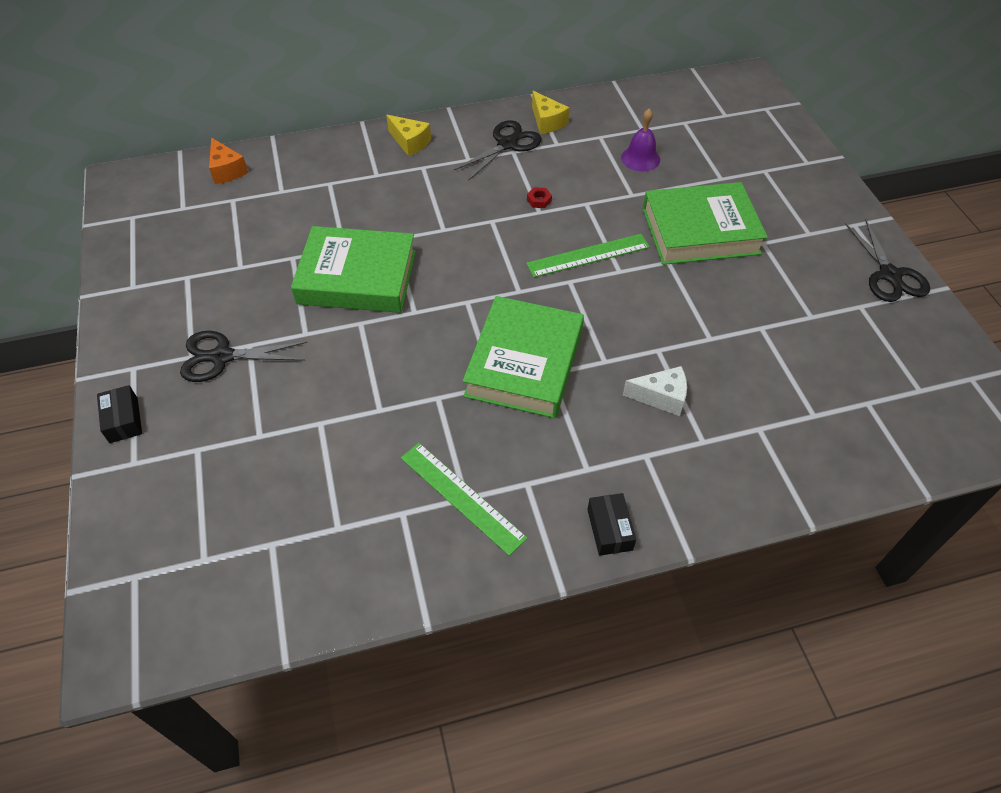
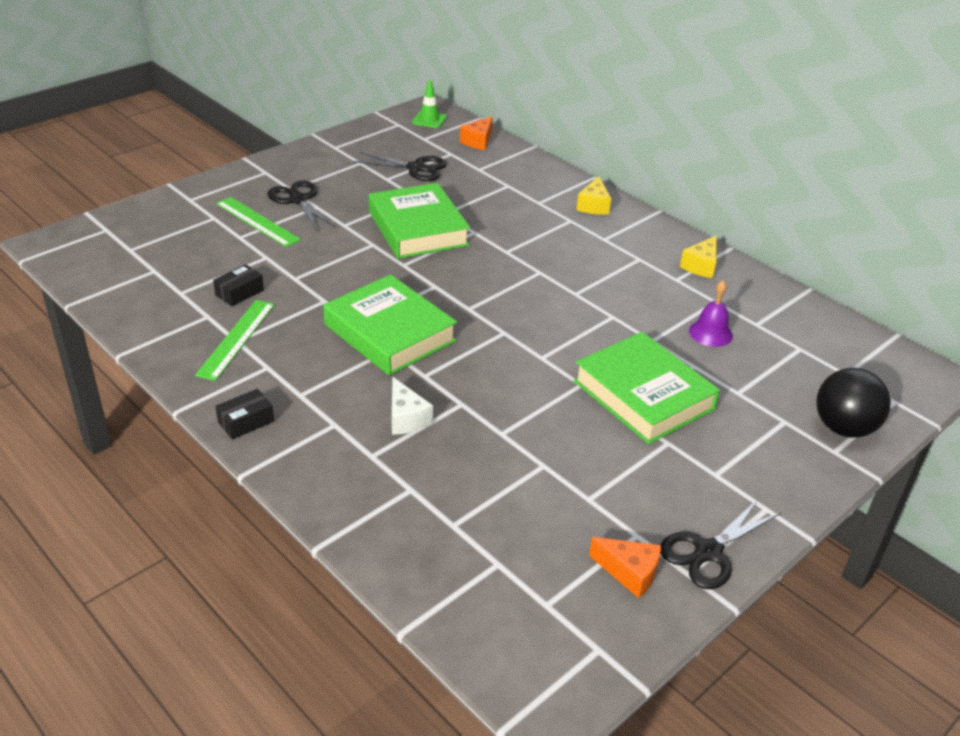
camera: 60 degrees right, 15 degrees down
(123, 420) = (221, 184): black box -> black box (239, 293)
(147, 189) = (429, 120): none -> green traffic cone
(507, 144) = (646, 253): black scissors -> black scissors (416, 168)
(524, 363) = (390, 333): green book -> green book turned 60 degrees clockwise
(539, 200) = (589, 289): red nut -> none
(588, 255) = (545, 334): green ruler -> green ruler (257, 221)
(784, 146) = (843, 428): none -> black ball
(899, 327) = (629, 573): none -> orange cheese

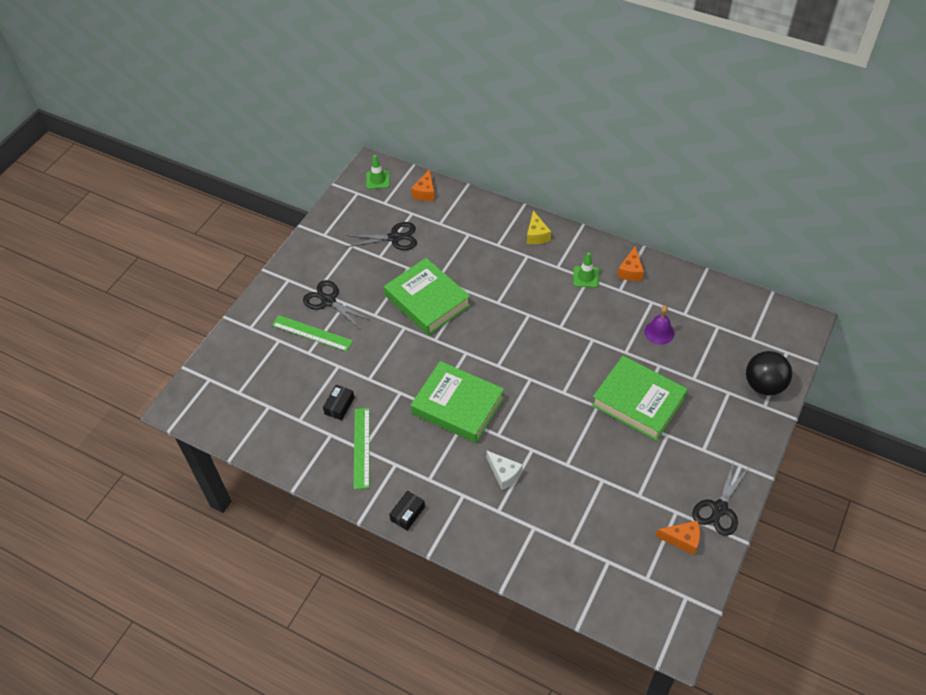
camera: 15 degrees left, 15 degrees up
(637, 257) = (586, 277): none -> green traffic cone
(701, 266) = (630, 271): yellow cheese -> orange cheese

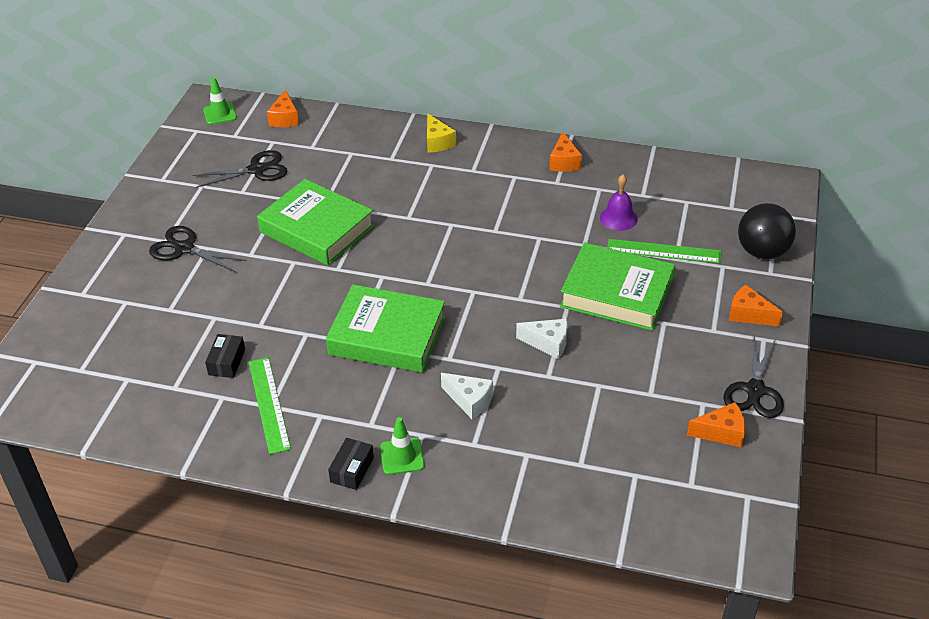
camera: 15 degrees left, 10 degrees down
(312, 333) = (170, 287): green ruler -> green ruler (663, 251)
(574, 436) = (548, 343): none -> white cheese
(586, 277) = (511, 175): green traffic cone -> green traffic cone (402, 456)
(735, 441) = (748, 314): none -> orange cheese

